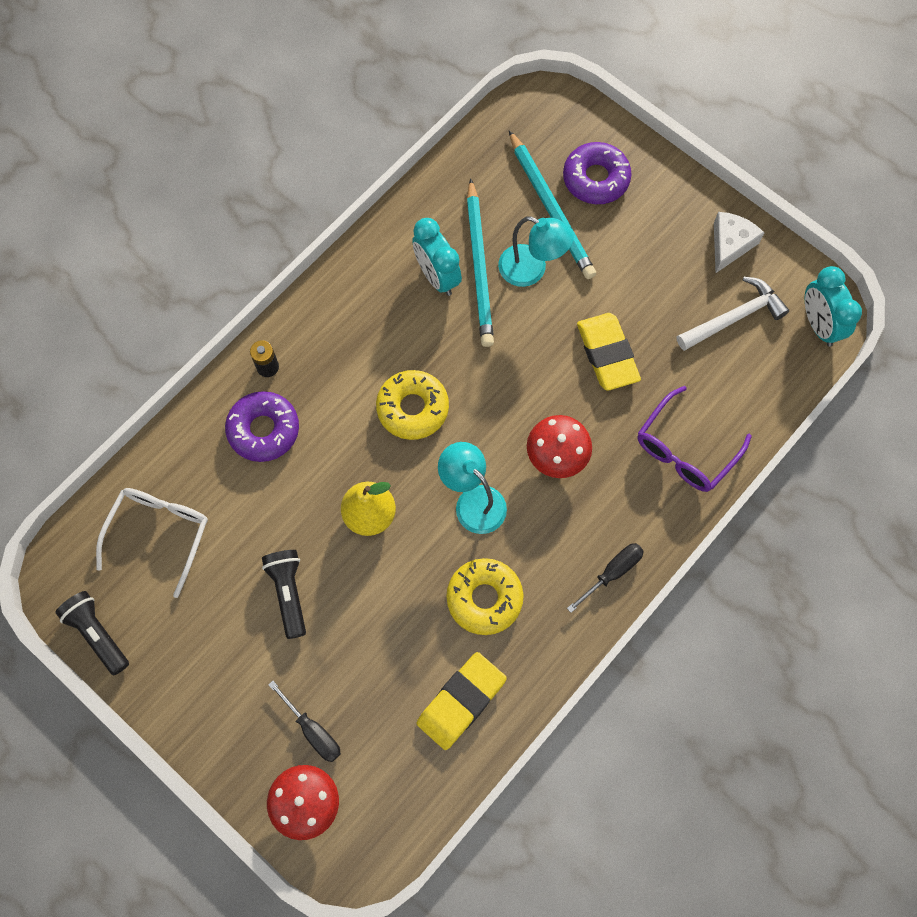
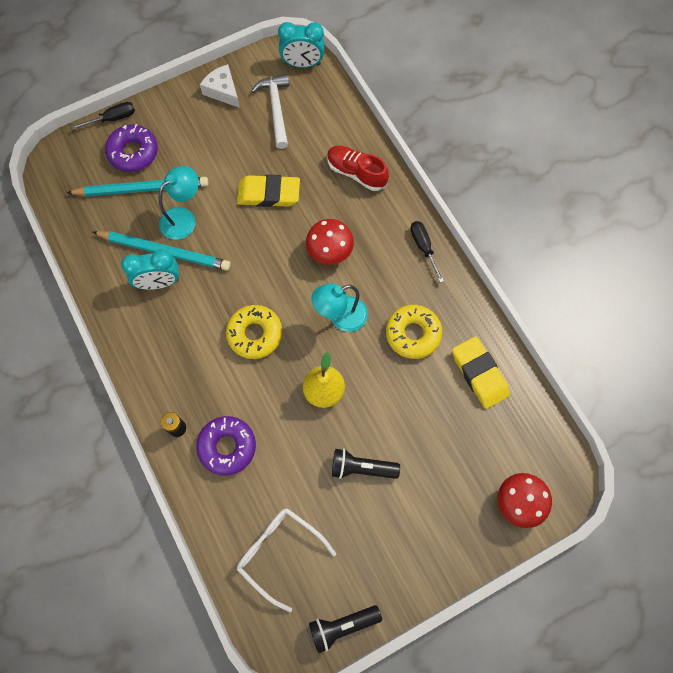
camera: 70 degrees left, 0 degrees up
(313, 731) = (469, 482): black screwdriver -> black screwdriver (113, 118)
(685, 450) = (356, 173): purple glasses -> red shoe

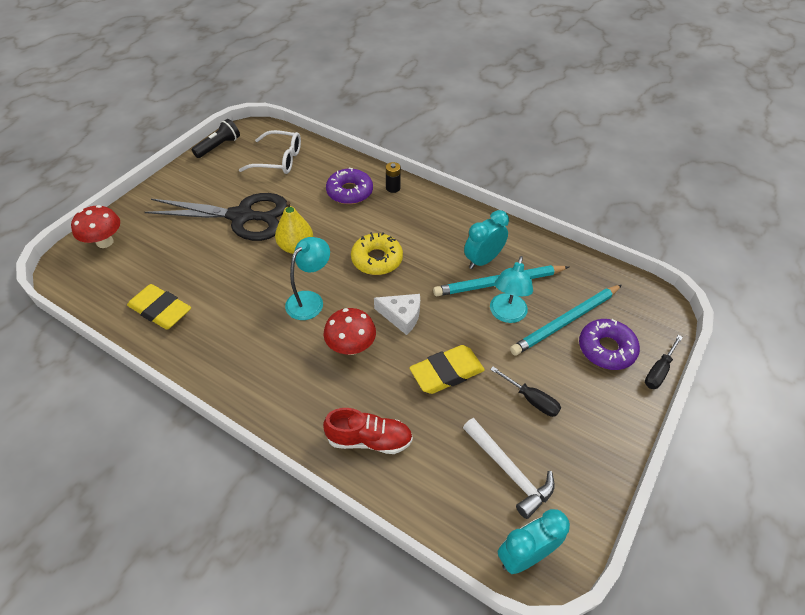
camera: 150 degrees right, 20 degrees down
(222, 91) = (584, 462): white cheese -> white cheese (401, 316)
(361, 468) = (241, 217): black flashlight -> black scissors
(413, 334) = (236, 315): yellow donut -> none
(423, 247) = (256, 394): black screwdriver -> black screwdriver (532, 400)

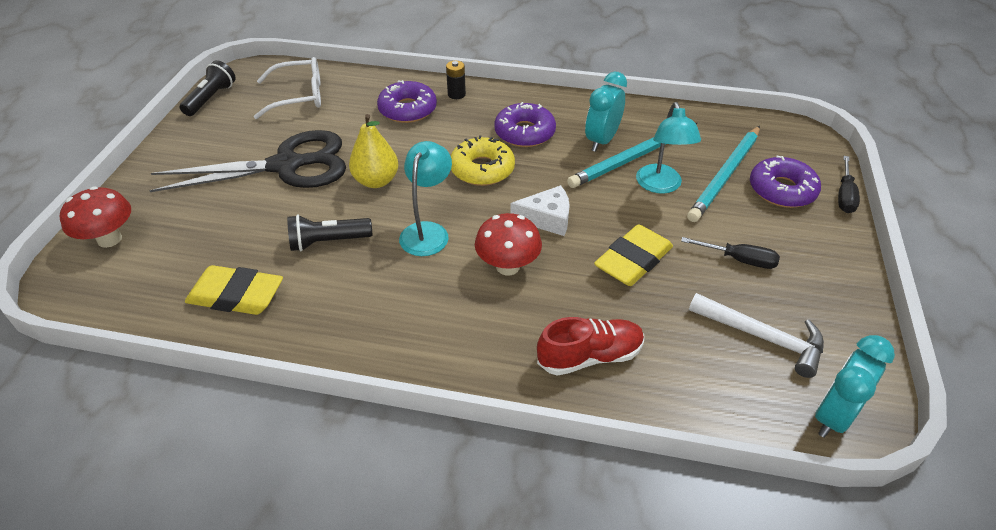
camera: 20 degrees left, 5 degrees down
(238, 287) = (328, 242): none -> black flashlight
(426, 236) = (524, 133): none -> purple donut

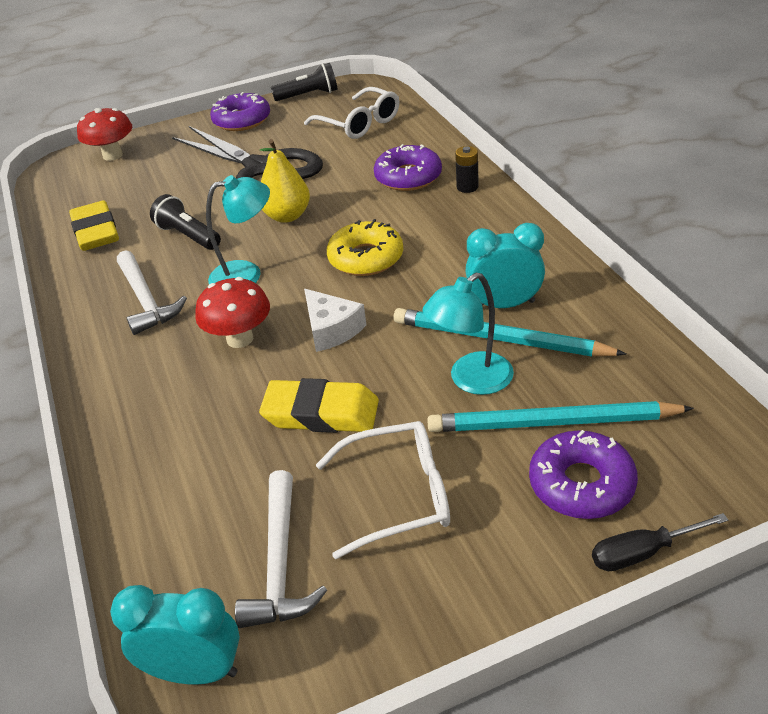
camera: 60 degrees right, 5 degrees down
(392, 300) = (146, 300): none -> white hammer
(524, 133) = (455, 253): purple donut -> purple donut (242, 120)
(590, 356) = (158, 443): red shoe -> none
(740, 260) = (399, 496): black screwdriver -> white glasses

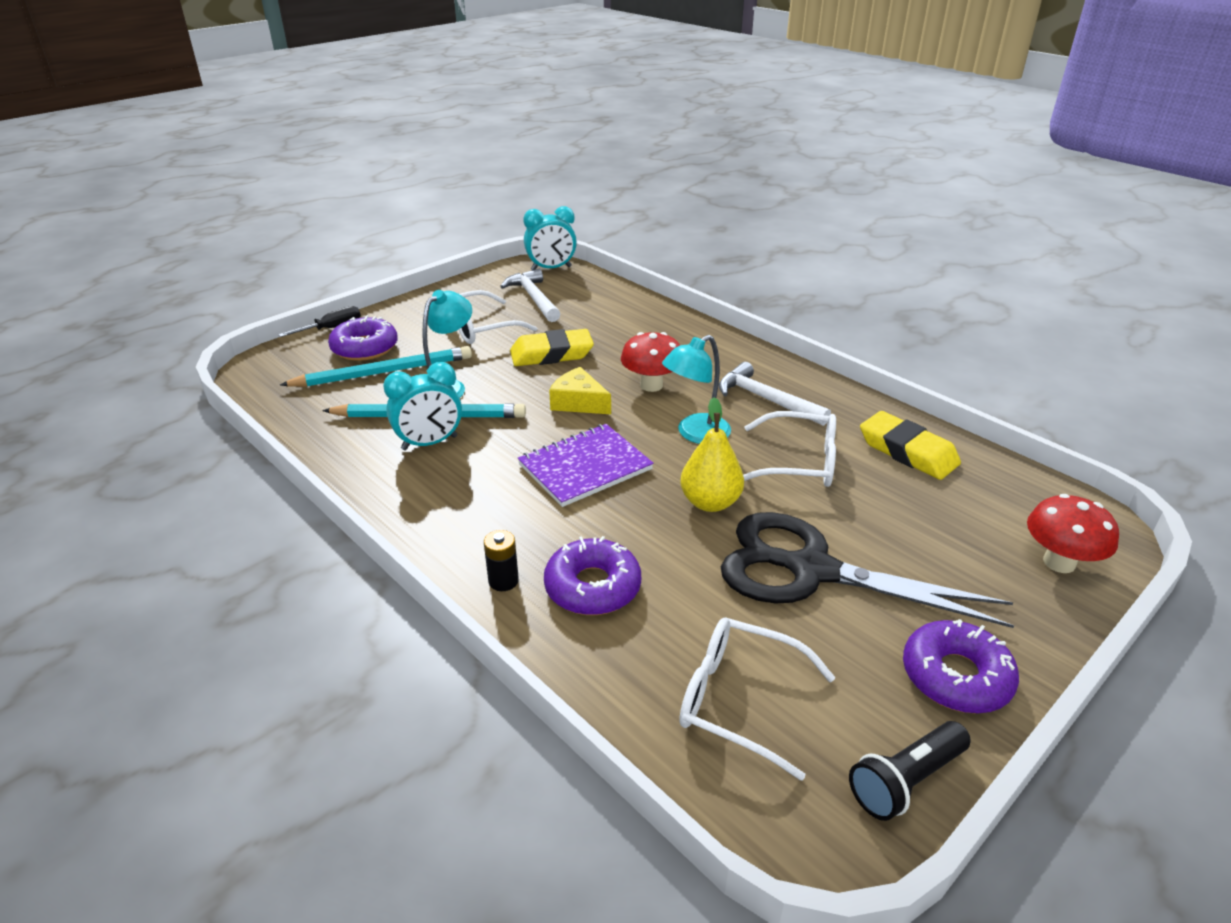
camera: 155 degrees right, 5 degrees down
(188, 236) = (799, 462): black flashlight -> white glasses
(331, 329) = (578, 402): white cheese -> yellow cheese
(366, 258) = (585, 467): yellow donut -> purple notebook

